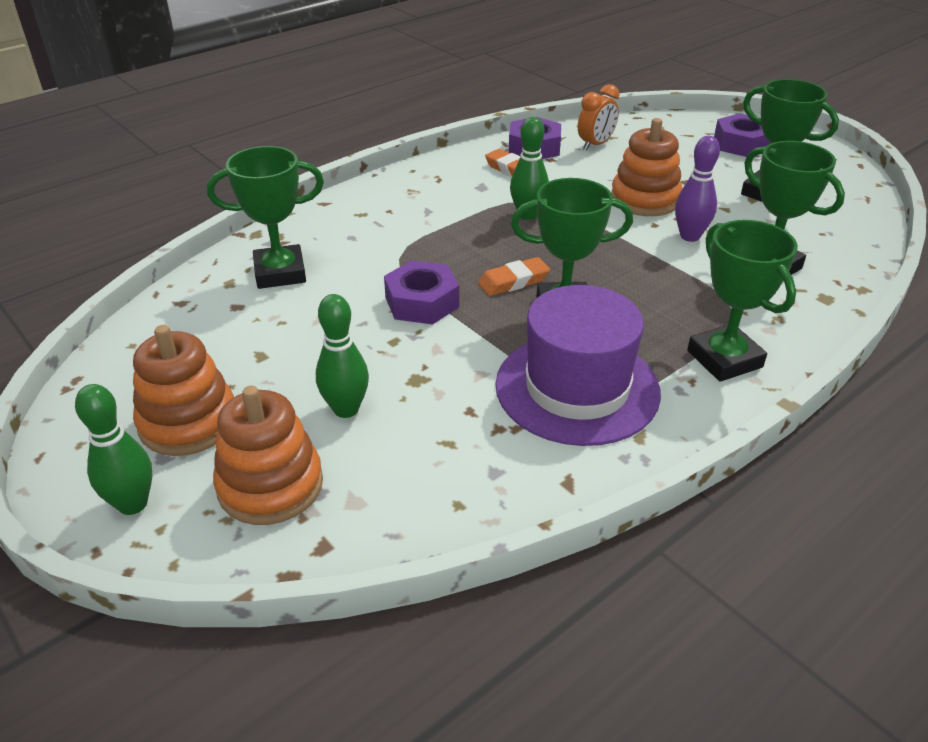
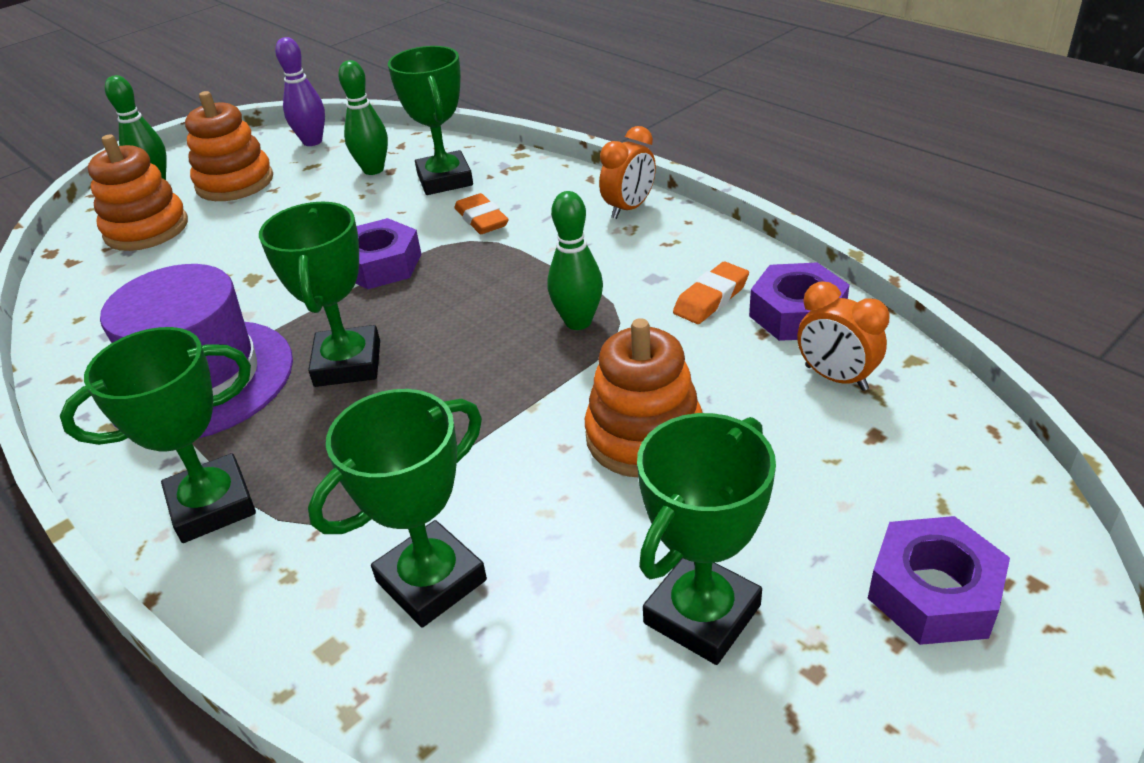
camera: 90 degrees right, 0 degrees up
(346, 409) = (223, 247): green bowling pin -> green bowling pin (373, 170)
(383, 190) = (629, 208): none -> orange clock
(513, 281) = (414, 322): orange eraser -> orange eraser (481, 219)
(690, 236) = (527, 486): purple bowling pin -> purple bowling pin (312, 141)

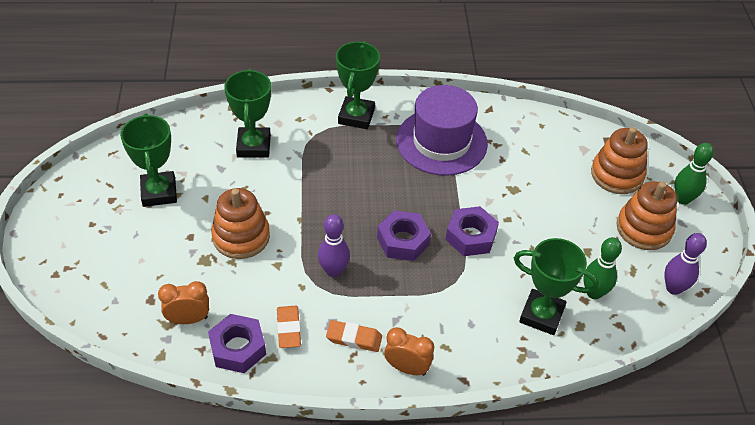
camera: 125 degrees right, 10 degrees up
(348, 364) = (398, 185): green trophy -> none
(481, 219) = (472, 300): orange eraser -> orange eraser (354, 338)
(578, 322) = (333, 271): green bowling pin -> purple bowling pin
(629, 208) = (407, 368): orange clock -> orange clock turned 120 degrees clockwise
(933, 592) = (89, 248): purple nut -> purple nut (403, 241)

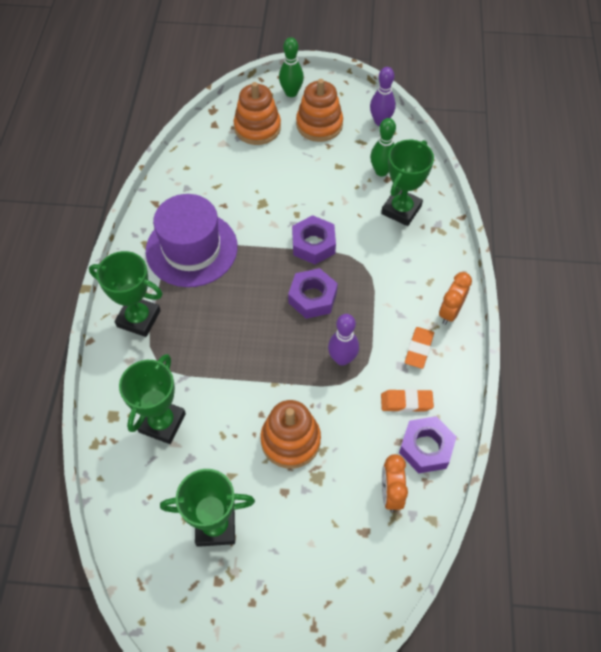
camera: 80 degrees left, 10 degrees up
(253, 146) = (162, 423): green trophy -> green trophy turned 75 degrees counterclockwise

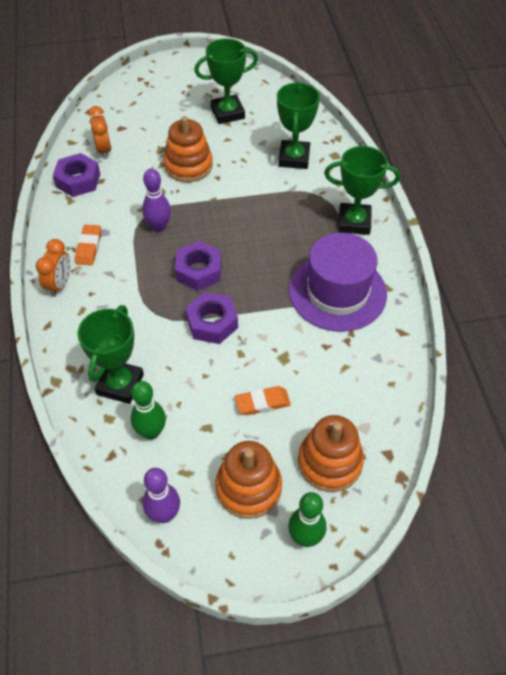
camera: 165 degrees right, 5 degrees down
(406, 402) = (97, 206): orange eraser -> orange eraser (262, 403)

